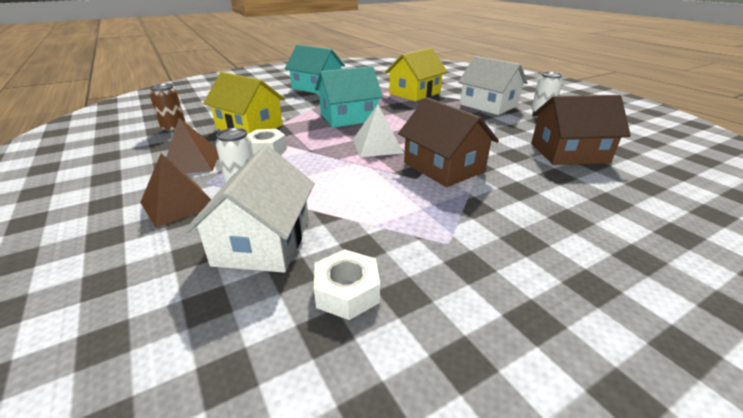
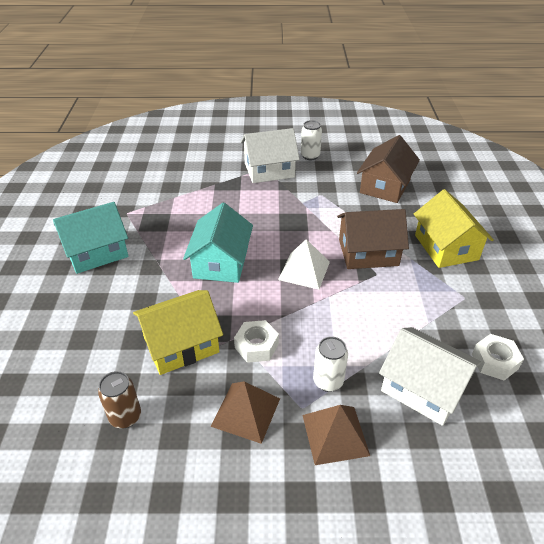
camera: 60 degrees left, 10 degrees up
(414, 93) = (195, 193): yellow house -> yellow house (446, 247)

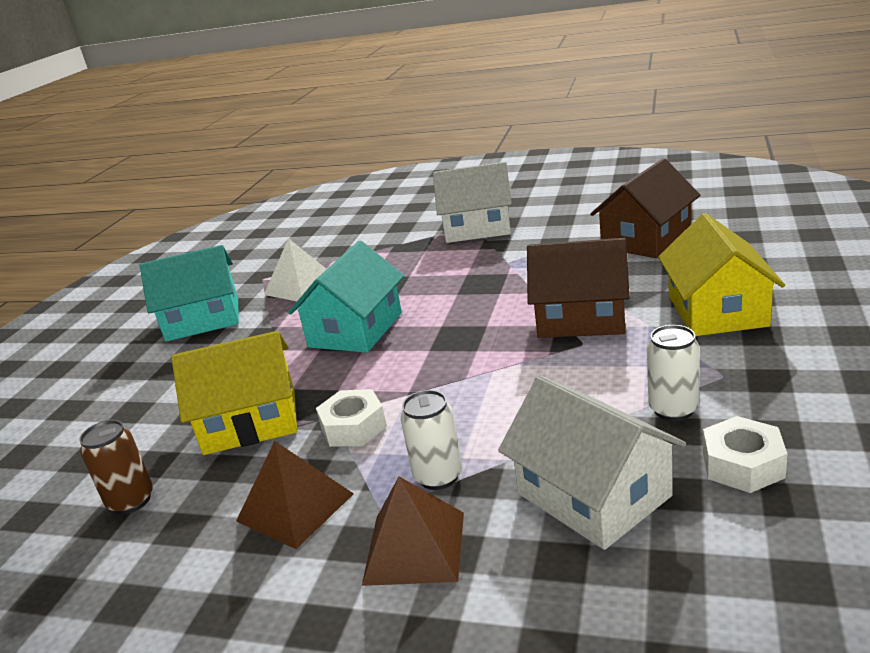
camera: 20 degrees right, 15 degrees down
(304, 270) = (470, 339): white pyramid -> white pyramid (300, 286)
(310, 156) = (545, 210): white can -> white can (673, 409)

